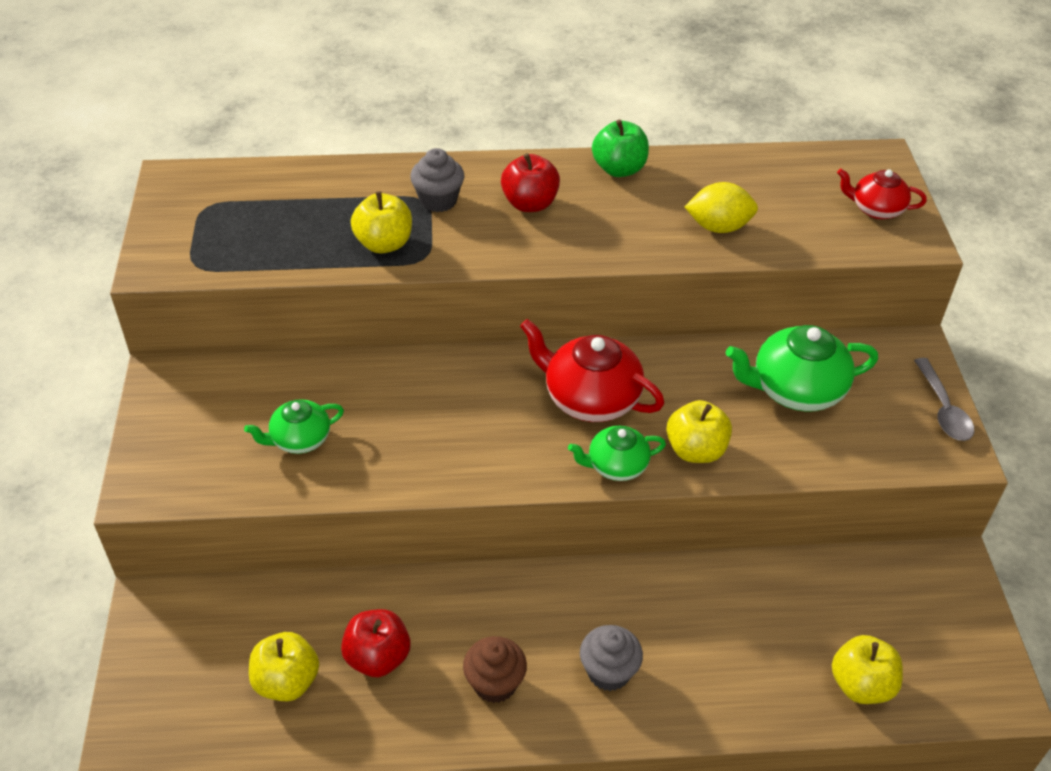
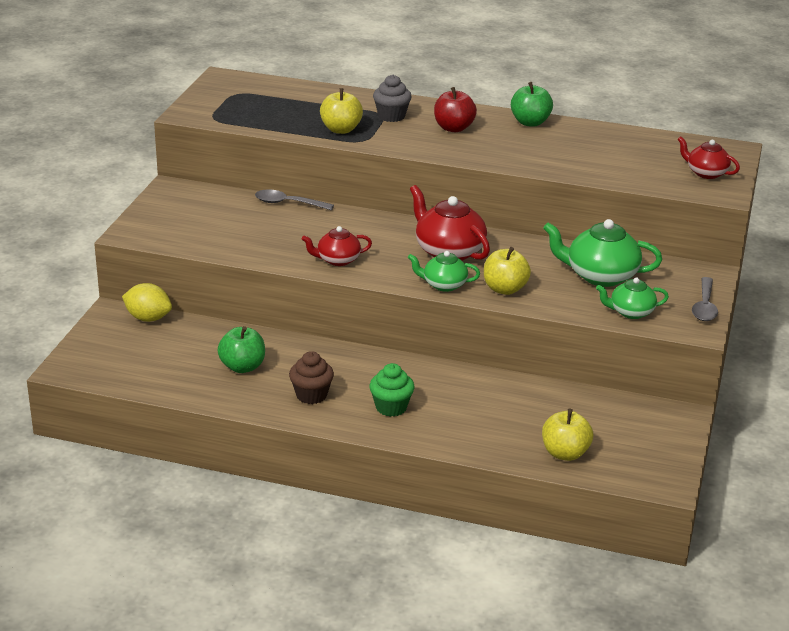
camera: 20 degrees right, 15 degrees down
(287, 681) = (179, 364): yellow apple -> none
(300, 439) = (242, 232): green teapot -> green teapot (631, 312)
(338, 364) = (288, 203): none -> grey spoon
(378, 657) = (242, 367): red apple -> green apple
(456, 458) = (337, 260): none -> red teapot
(608, 672) = (391, 407): grey cupcake -> green cupcake
(718, 227) = (580, 161): yellow lemon -> yellow lemon (148, 318)

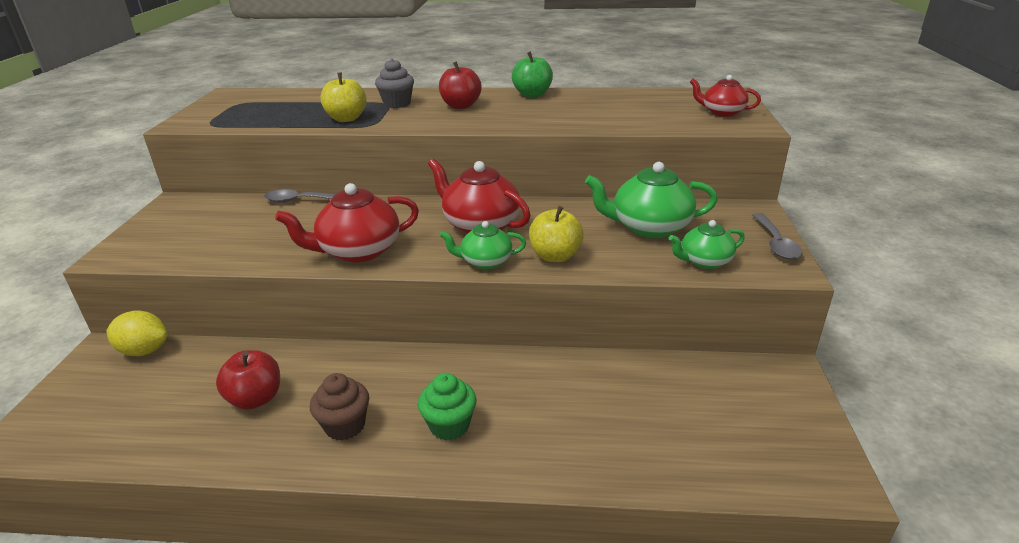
camera: 10 degrees left, 0 degrees up
(242, 367) = (256, 398): green apple -> red apple
(337, 260) = (358, 251): red teapot -> red teapot, size x1.66
(565, 453) = (688, 456): yellow apple -> none

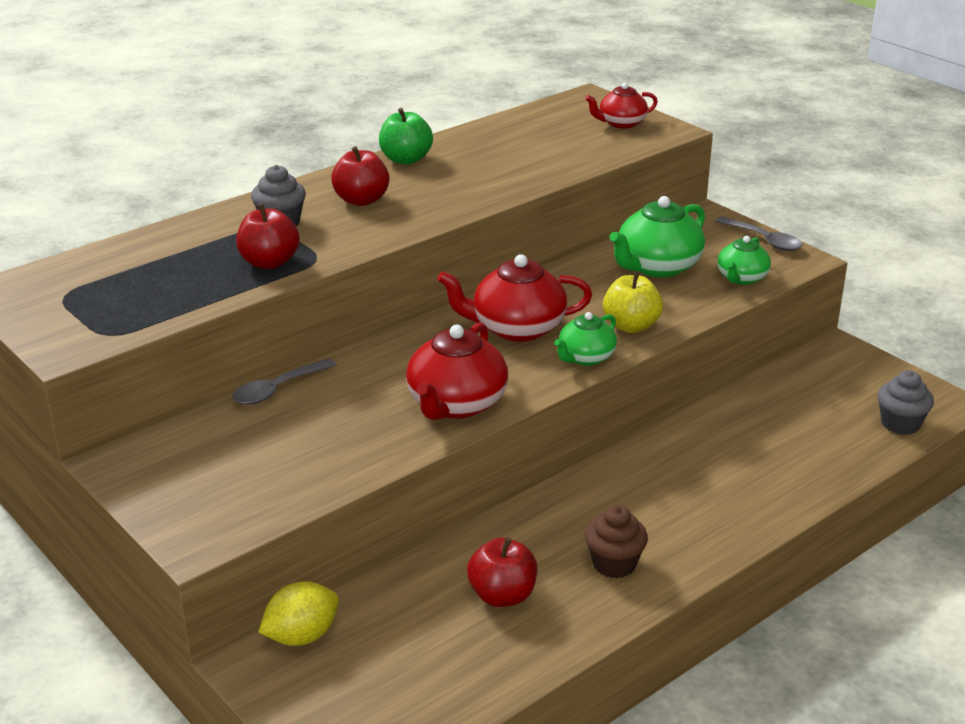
camera: 45 degrees left, 0 degrees up
(346, 119) = (269, 262): yellow apple -> red apple
(449, 425) = (688, 515): green cupcake -> none
(751, 468) = (900, 424): none -> grey cupcake

